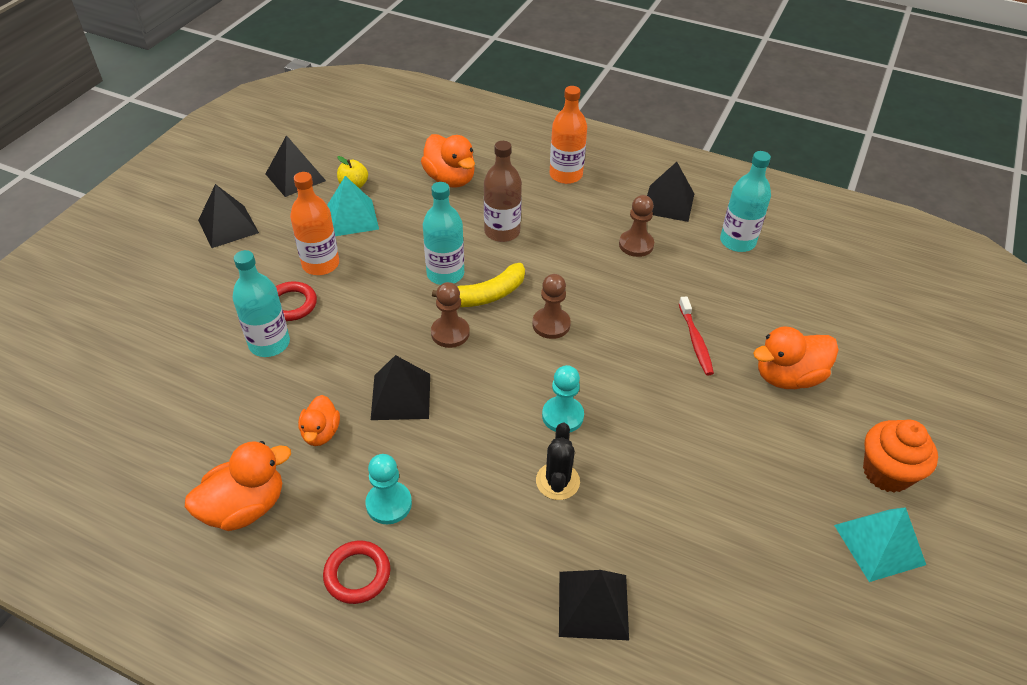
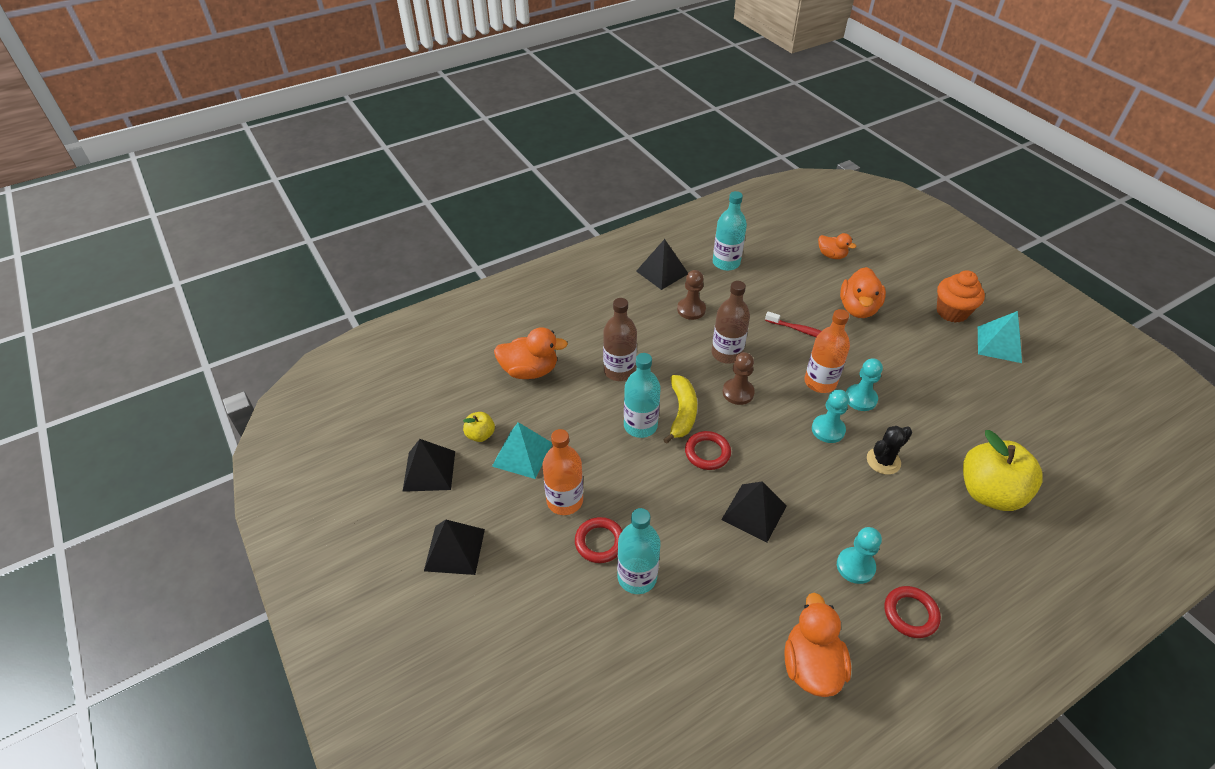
camera: 55 degrees left, 0 degrees up
(321, 433) = (761, 581): orange duck -> orange duck (831, 255)
(450, 333) = (707, 453): brown pawn -> red ring
(557, 481) = (883, 461): black cactus -> black cactus turned 75 degrees counterclockwise
(566, 175) = (585, 305): orange bottle -> orange bottle (820, 382)
(593, 605) = (989, 492): black pyramid -> yellow apple
(598, 295) = (726, 354): none -> brown bottle
(637, 429) = (860, 399): none -> turquoise pawn

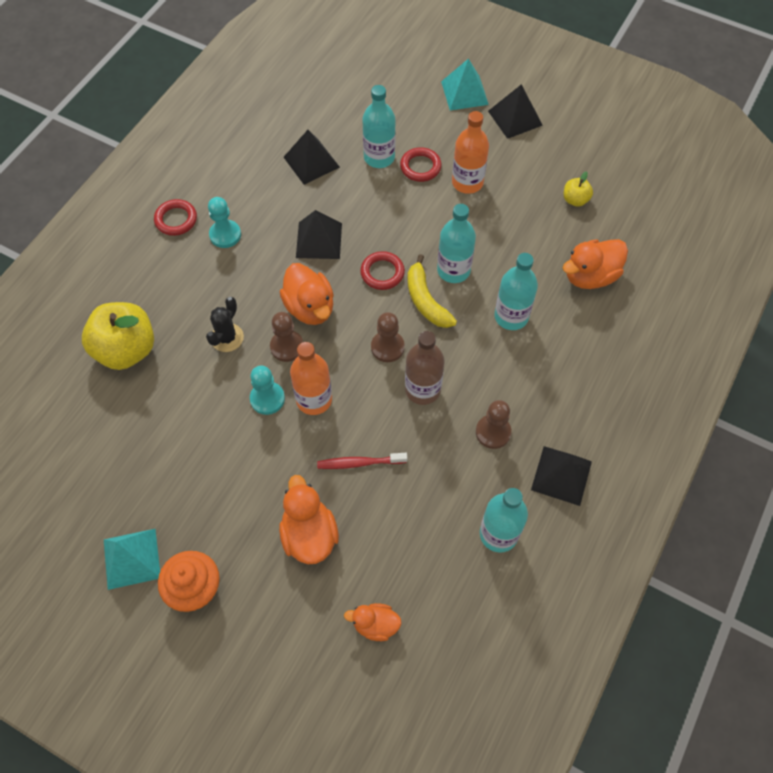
camera: 150 degrees right, 15 degrees up
(429, 471) = (585, 156): black pyramid -> black pyramid (311, 162)
(522, 454) = (528, 201): turquoise pyramid -> turquoise pyramid (464, 93)
(619, 371) = (511, 316): brown bottle -> turquoise bottle
(811, 665) = (236, 158): orange duck -> orange duck (310, 307)
(828, 430) = (287, 347): turquoise pawn -> brown pawn

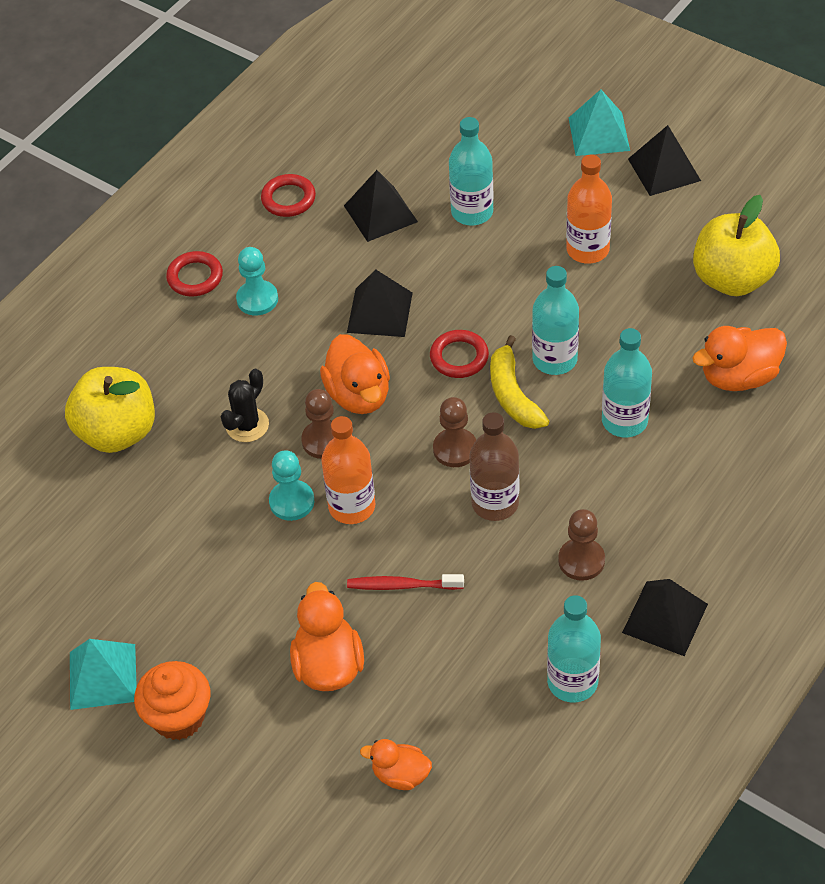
camera: 10 degrees right, 10 degrees down
(420, 167) = (526, 227): red ring -> red ring (288, 199)
(575, 200) = (732, 279): yellow apple -> yellow apple, size x2.14

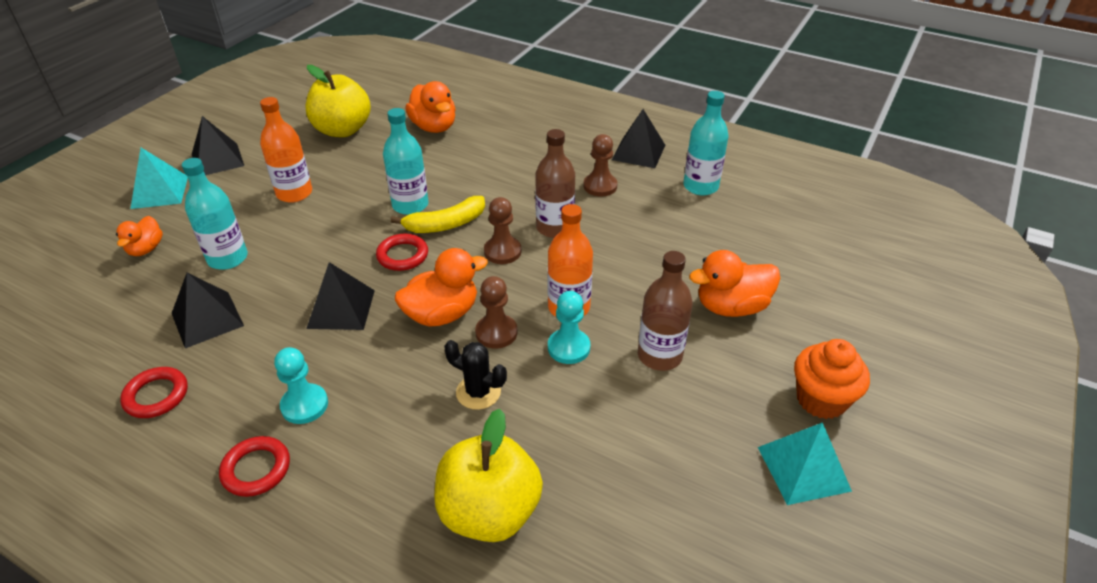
camera: 100 degrees left, 10 degrees down
(266, 581) = (659, 356): none -> brown bottle
(400, 775) = (809, 259): orange duck -> orange duck (146, 249)
(403, 585) = (643, 271): red toothbrush -> none
(624, 421) = (473, 171): turquoise bottle -> none

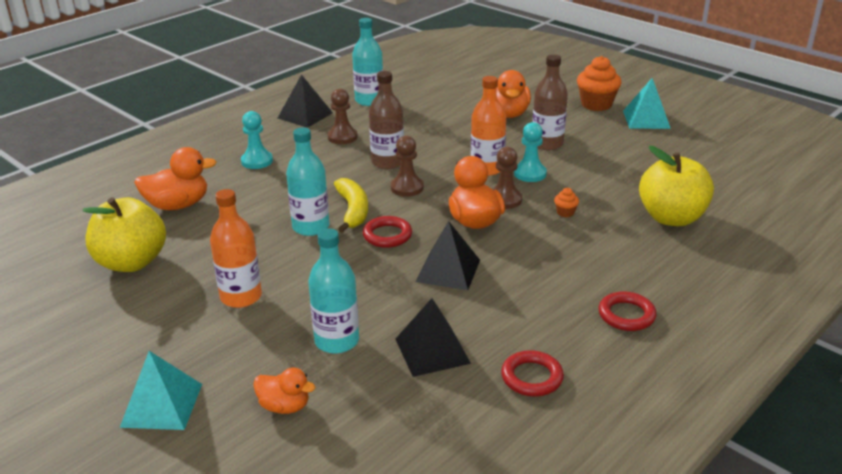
camera: 75 degrees left, 10 degrees down
(217, 159) = (120, 358): black pyramid -> none
(304, 405) = (562, 291): turquoise pawn -> turquoise pawn (257, 161)
(478, 392) = (565, 213): black cactus -> orange cupcake

